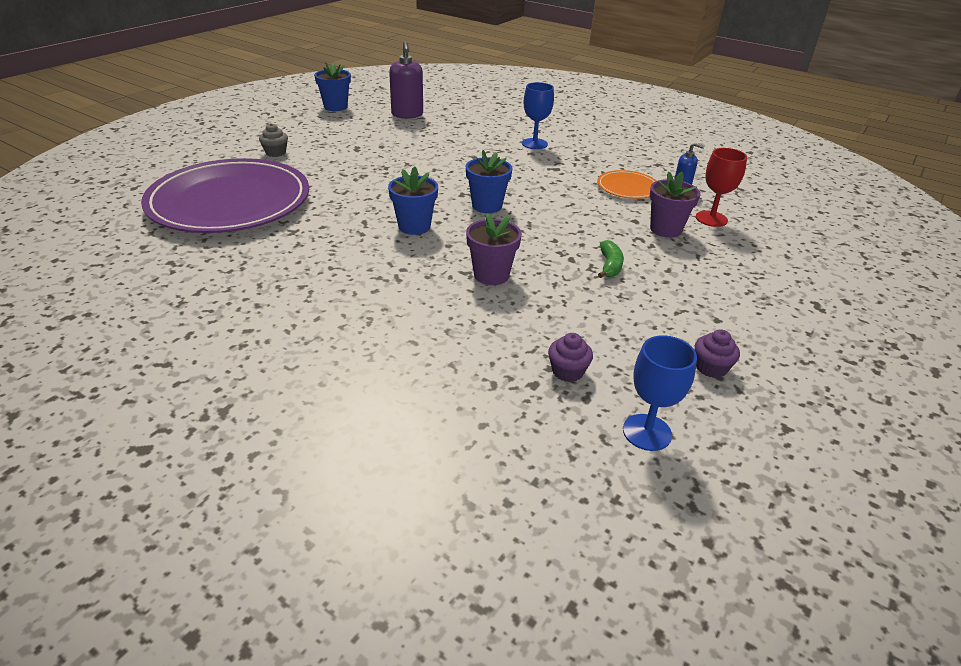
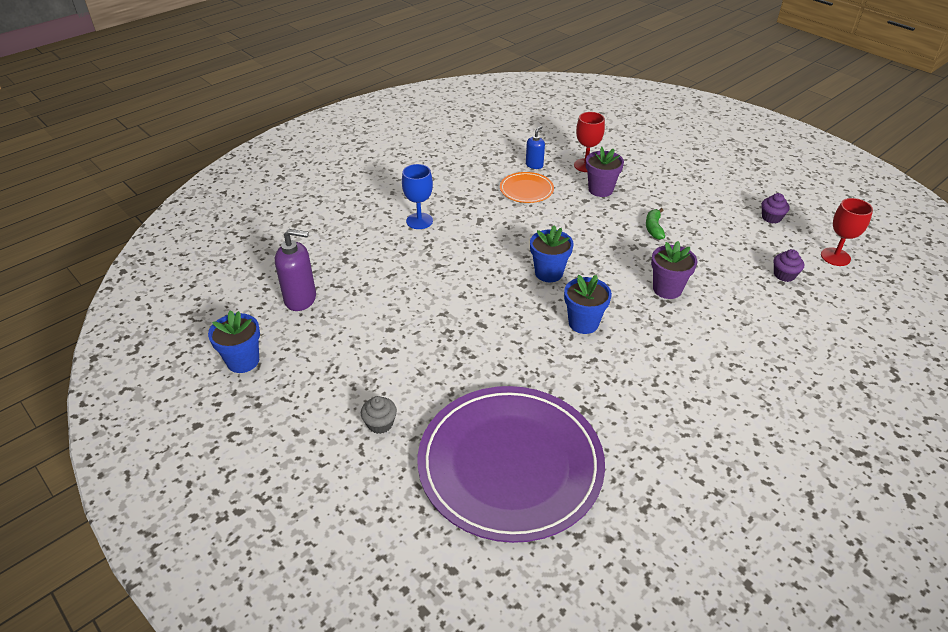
camera: 75 degrees left, 5 degrees up
(610, 266) = (653, 228): green banana -> green banana turned 105 degrees counterclockwise
(647, 432) = (835, 257): blue goblet -> red goblet

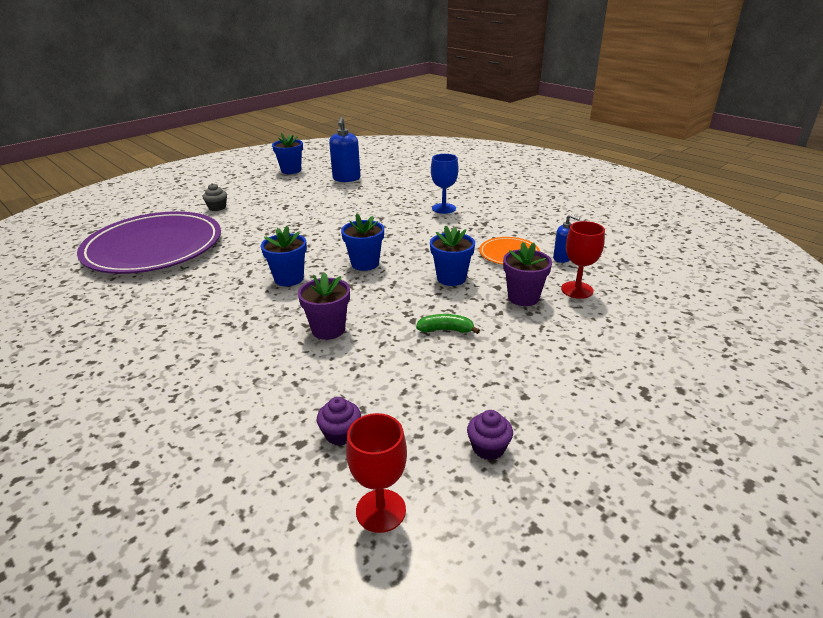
camera: 90 degrees right, 10 degrees down
(301, 299) = (346, 178): purple soap dispenser -> blue soap dispenser
(573, 222) = (451, 278): none -> blue flower pot

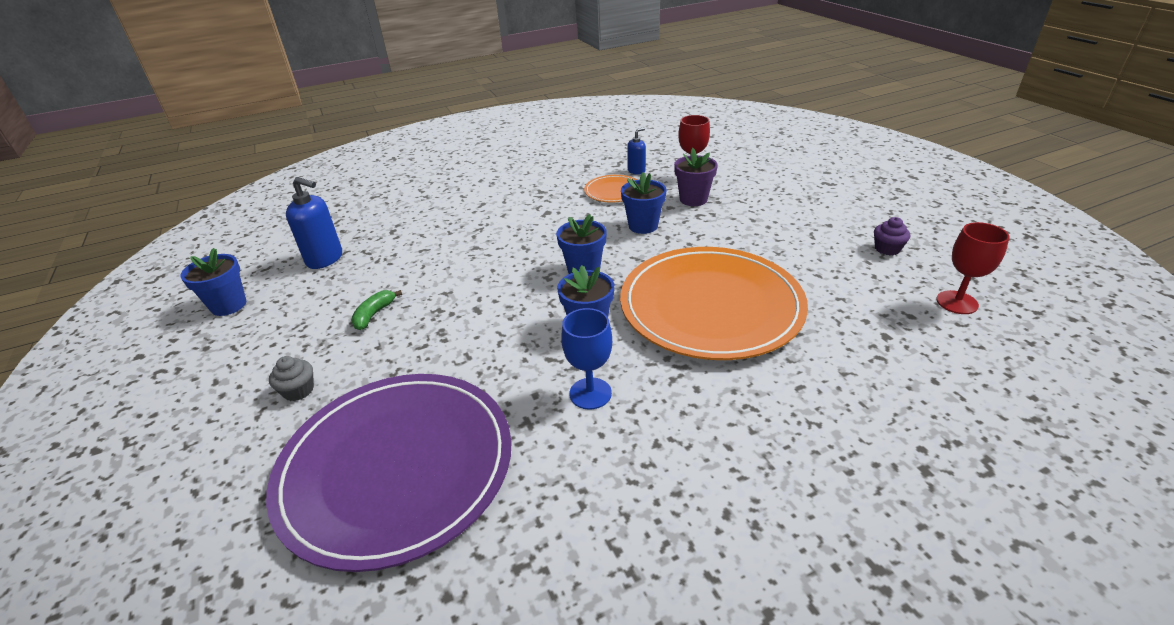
camera: 70 degrees left, 5 degrees up
(328, 329) = (710, 306): purple flower pot -> orange plate
(340, 434) = (873, 313): purple cupcake -> none
(443, 208) = (487, 206): blue goblet -> blue goblet (590, 393)
(446, 330) = (732, 242): green banana -> green banana (374, 314)

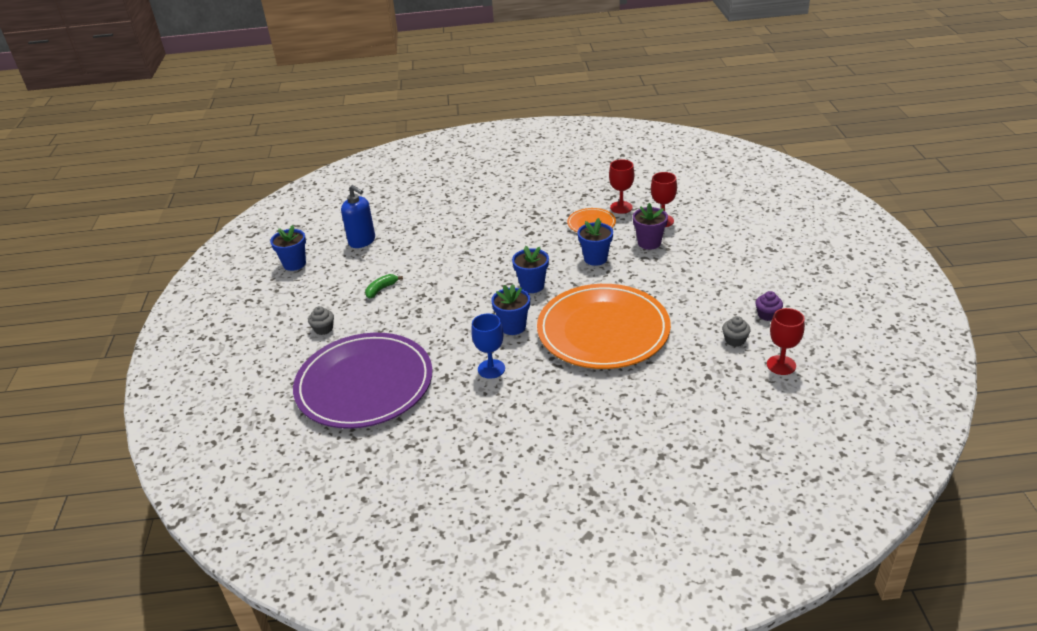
camera: 20 degrees right, 0 degrees up
(636, 171) = (621, 207): blue soap dispenser -> red goblet
(877, 284) = (735, 340): none -> grey cupcake

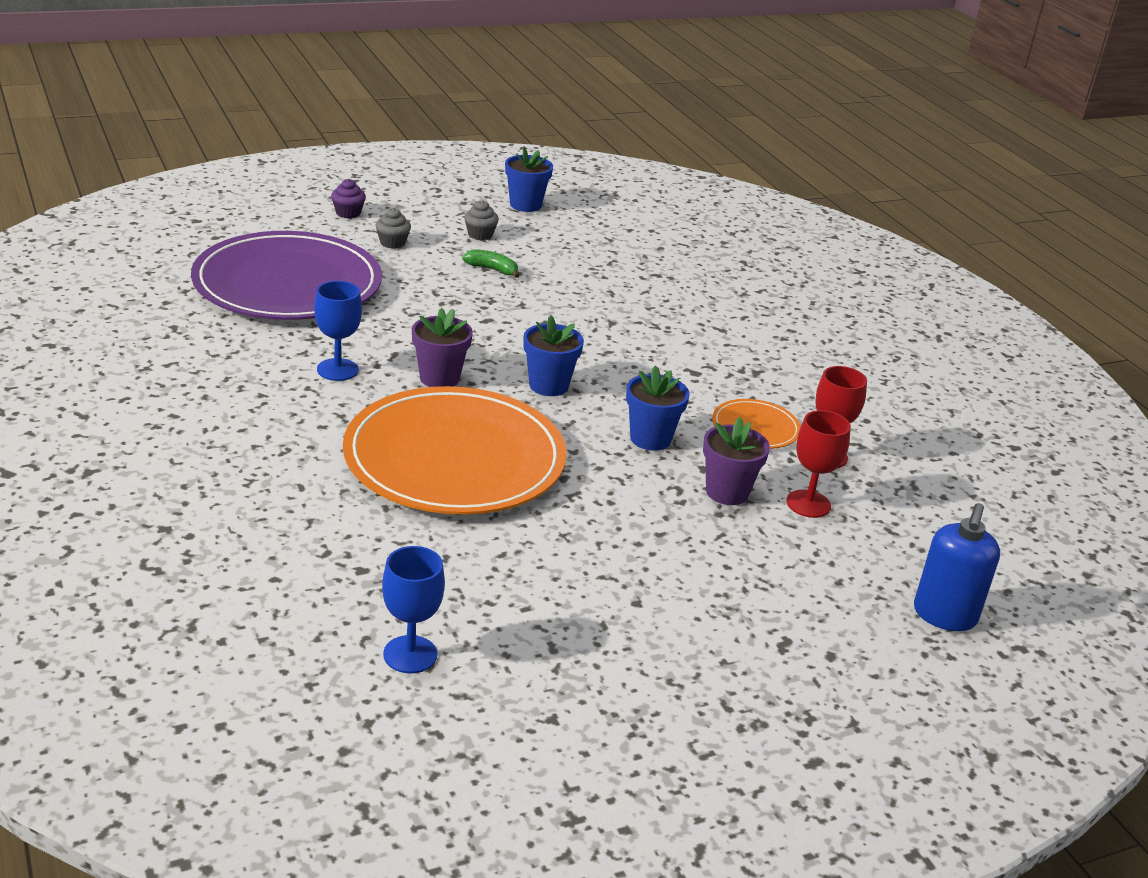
camera: 65 degrees right, 5 degrees down
(362, 241) = (600, 242): blue soap dispenser -> blue soap dispenser (944, 615)
(513, 327) = (439, 378): blue flower pot -> purple flower pot
(735, 340) = (468, 598): grey cupcake -> grey cupcake (480, 235)
(767, 315) = (557, 638): purple cupcake -> purple cupcake (348, 213)
(781, 365) = (410, 654): red goblet -> blue goblet

